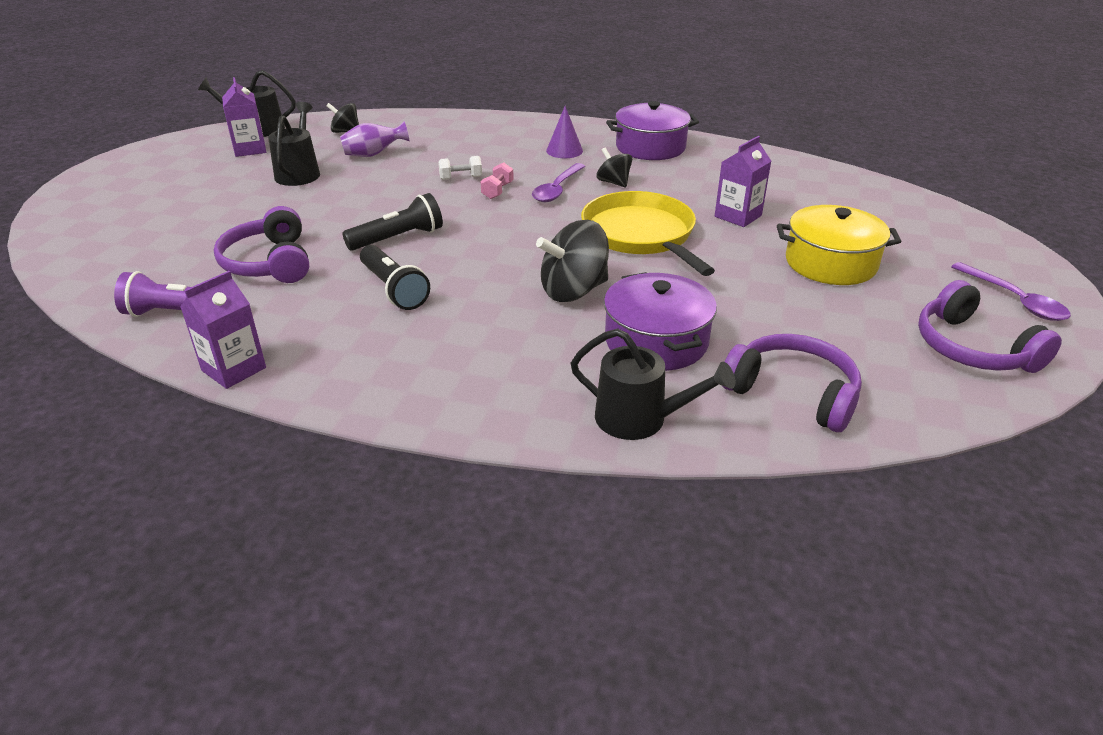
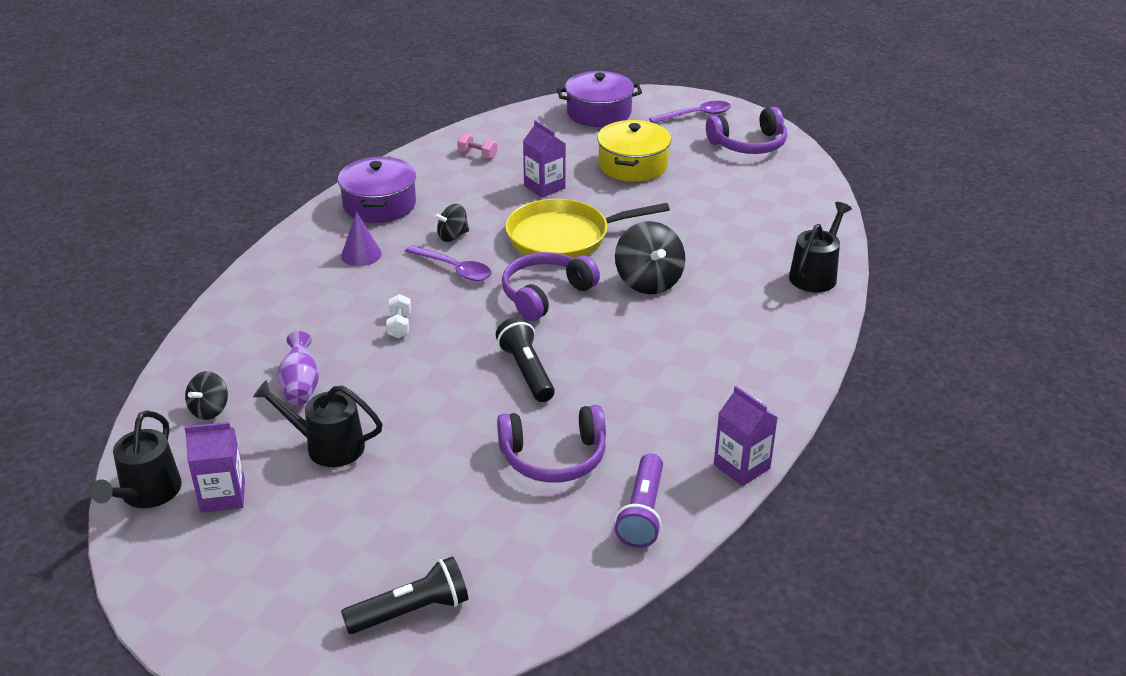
camera: 80 degrees left, 0 degrees up
(393, 289) = (626, 376): black flashlight -> black flashlight (411, 611)
(497, 191) = (442, 304): pink dumbbell -> pink dumbbell (477, 155)
(656, 341) = (726, 255): purple pot -> purple pot (599, 113)
(792, 393) = (791, 215): purple headphones -> purple headphones (545, 294)

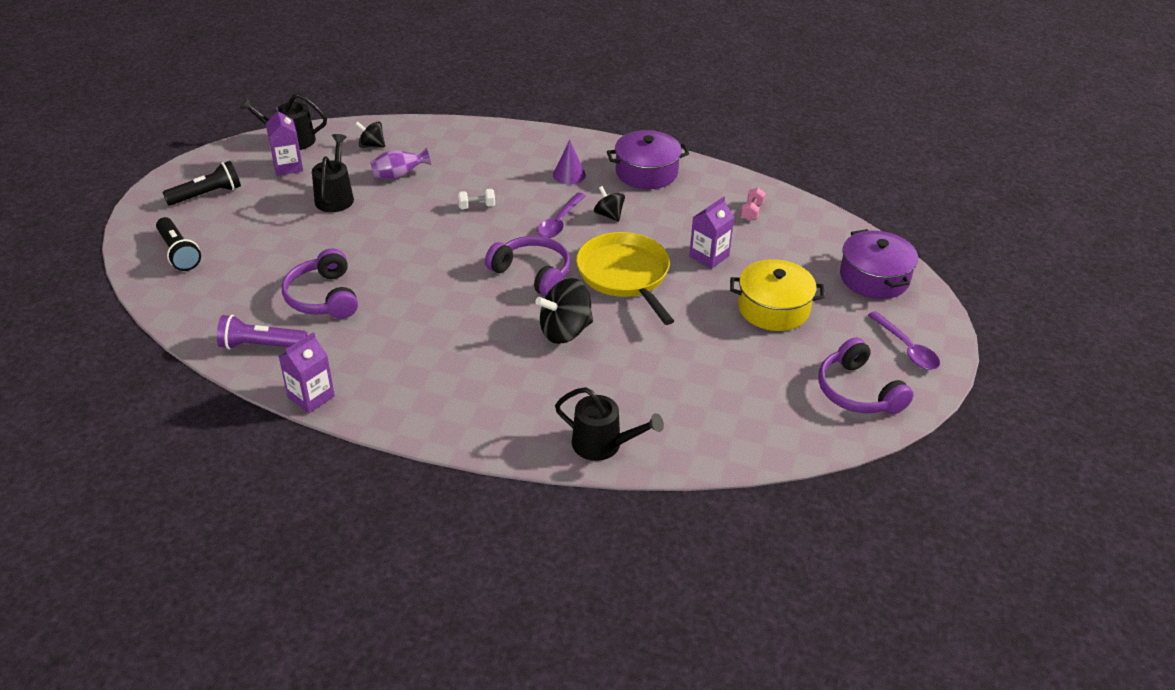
camera: 80 degrees right, 5 degrees up
(527, 371) = (425, 274): black flashlight -> black flashlight (207, 195)

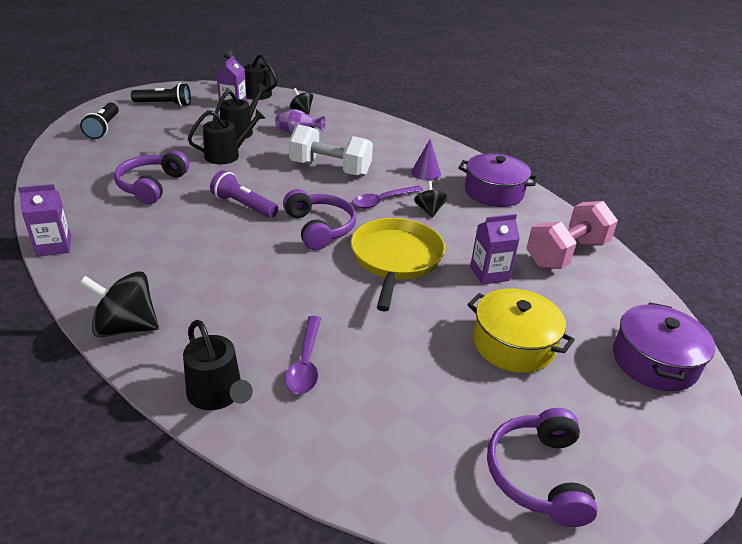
camera: 30 degrees right, 5 degrees down
(261, 345) = (71, 199): purple flashlight -> purple flashlight (243, 205)
(356, 232) = (226, 155): none -> black watering can
(476, 206) = (330, 169): white dumbbell -> white dumbbell, size x2.41
(565, 331) = (296, 281): black spinning top -> black spinning top (126, 327)
(752, 211) = (566, 254): pink dumbbell -> pink dumbbell, size x2.41
(906, 348) = (639, 453): purple spoon -> purple spoon (305, 363)

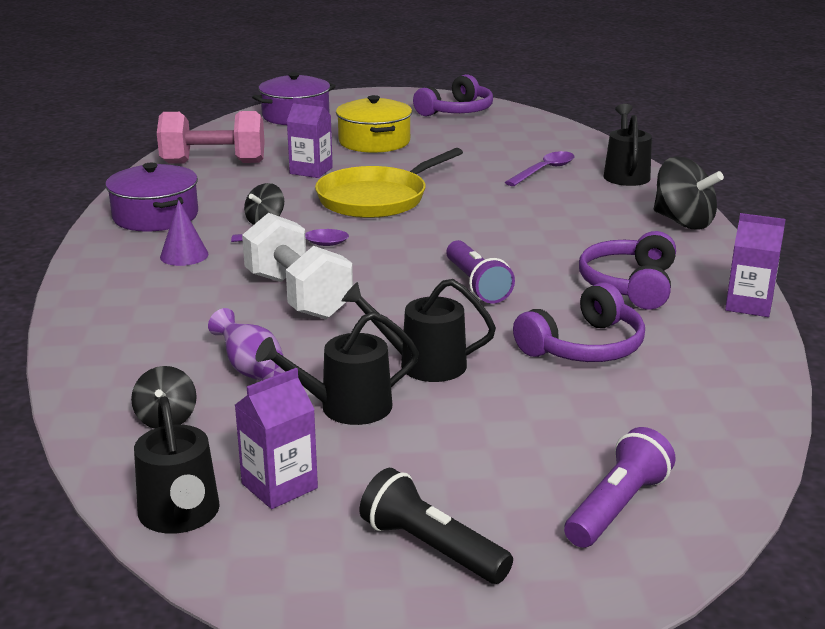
camera: 140 degrees left, 10 degrees down
(103, 128) = (617, 507): black flashlight -> purple flashlight
(319, 228) = (414, 239): purple headphones -> purple headphones (630, 285)

